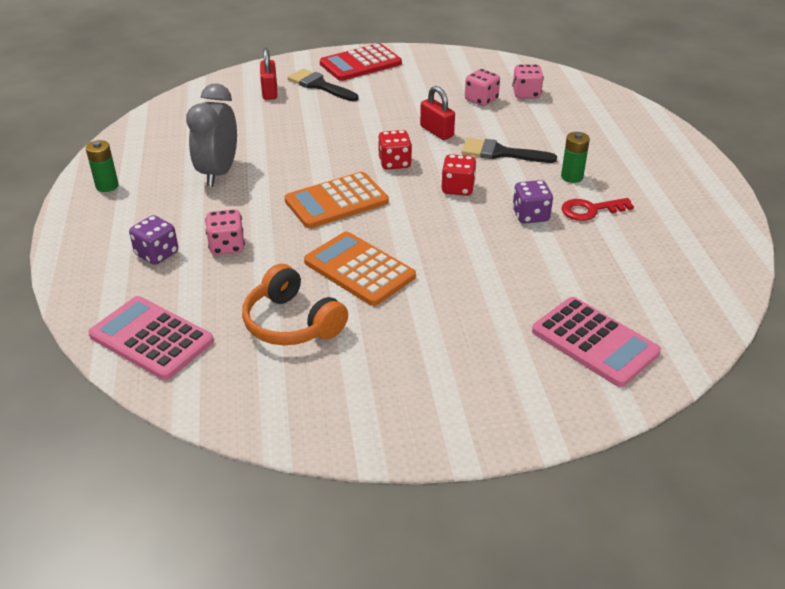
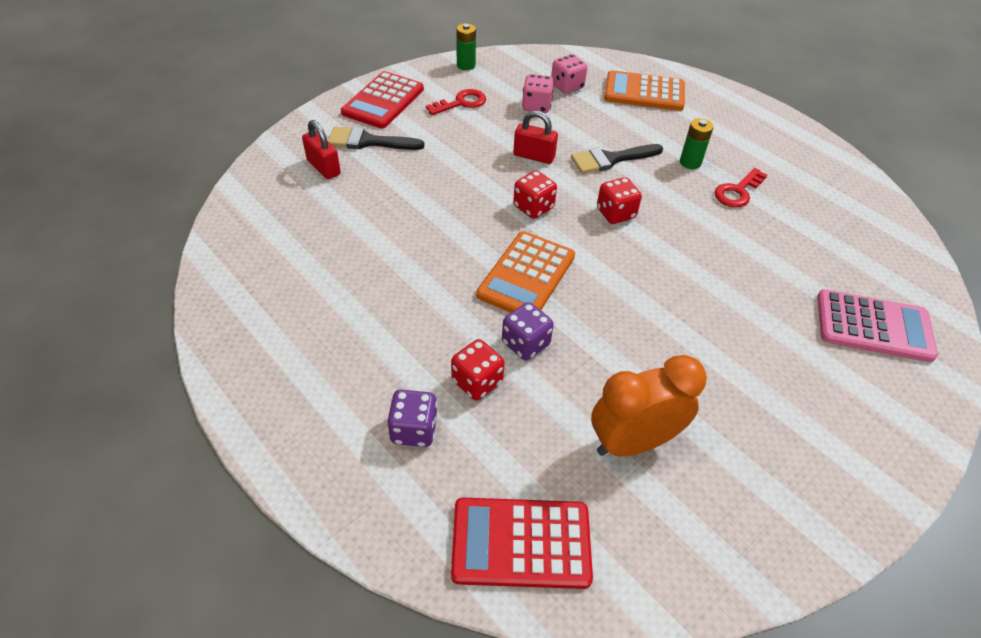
camera: 35 degrees left, 10 degrees up
(107, 186) = (262, 366): green battery -> green battery (466, 65)
(151, 339) = (521, 543): pink calculator -> red calculator
(218, 173) = (373, 293): grey clock -> none
(227, 246) = (477, 382): pink dice -> red dice
(292, 323) = (633, 442): orange headphones -> orange clock
(359, 269) = (626, 346): orange calculator -> orange calculator (644, 92)
(420, 81) = (461, 103): none -> red key
(530, 216) = (701, 217): purple dice -> purple dice (525, 343)

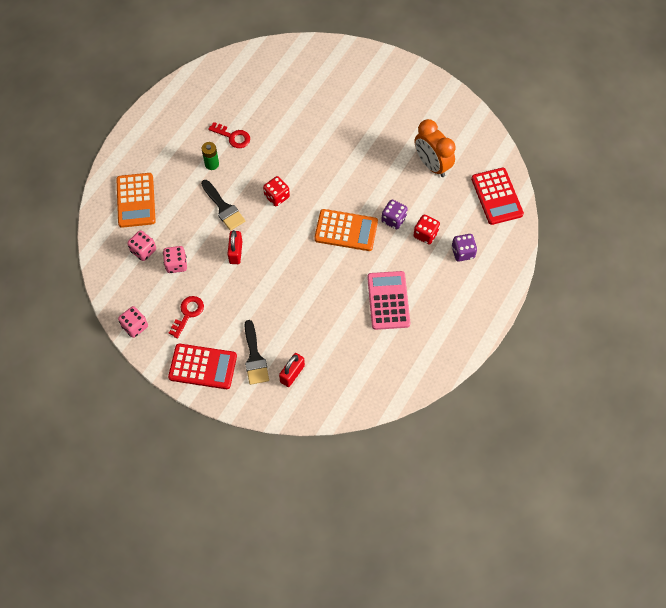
camera: 105 degrees left, 15 degrees up
(461, 103) = (188, 313): red key -> red key turned 75 degrees clockwise
(466, 65) = (135, 326): green battery -> pink dice
(533, 207) = (287, 240): red dice -> none
(873, 326) = (321, 74): pink calculator -> pink calculator (388, 300)

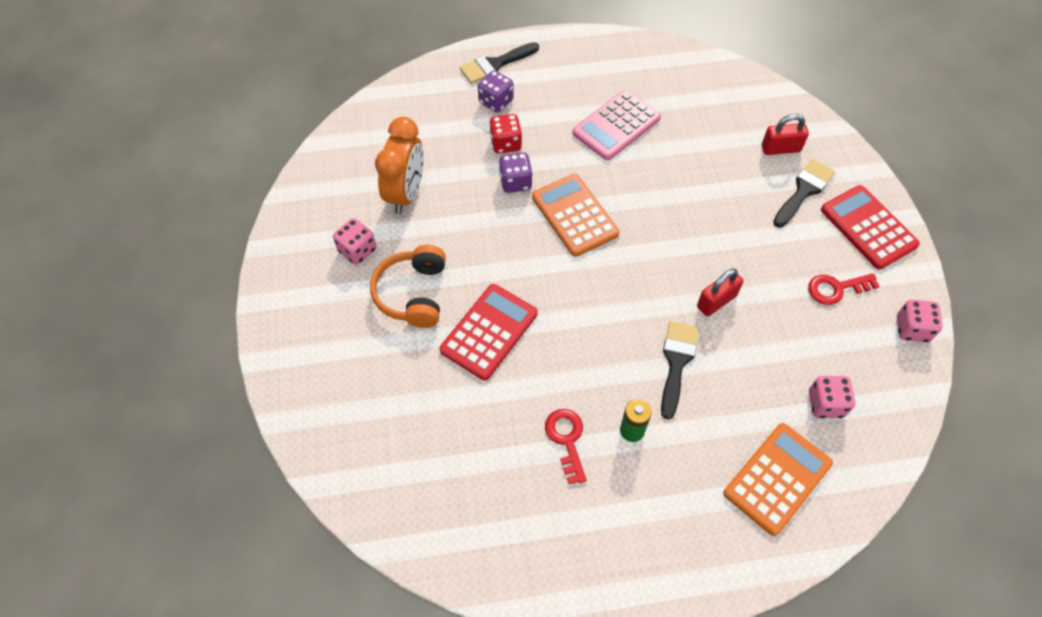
camera: 130 degrees left, 5 degrees down
(176, 264) = (799, 351): pink dice -> pink dice (357, 250)
(277, 196) = (602, 316): red dice -> none
(365, 129) = (413, 294): none -> orange headphones
(494, 274) = (495, 64): none -> black brush
(497, 196) = (396, 114): red calculator -> red calculator (489, 332)

